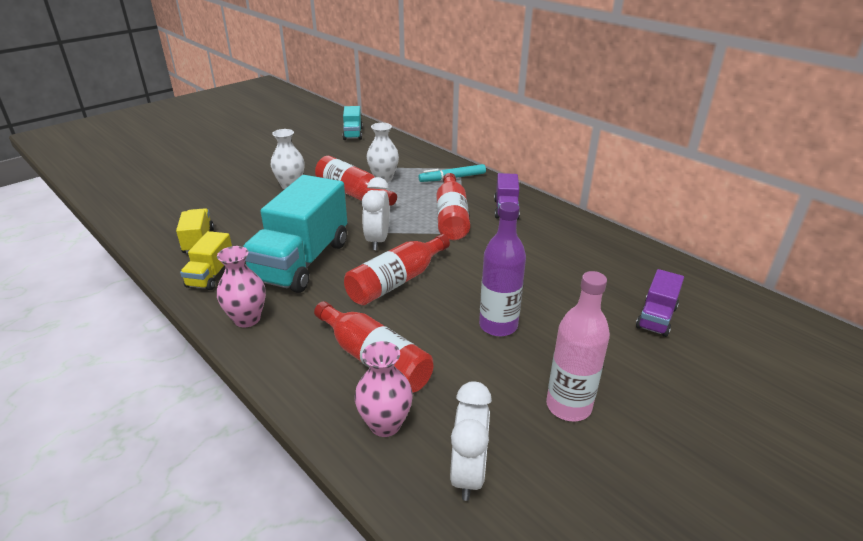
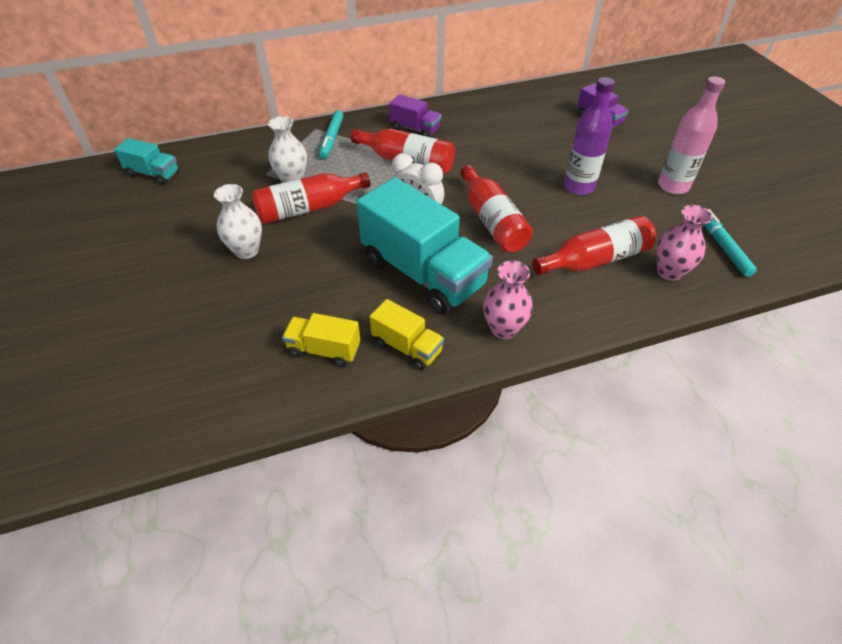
camera: 65 degrees left, 15 degrees up
(468, 473) = (722, 246): white clock -> turquoise marker

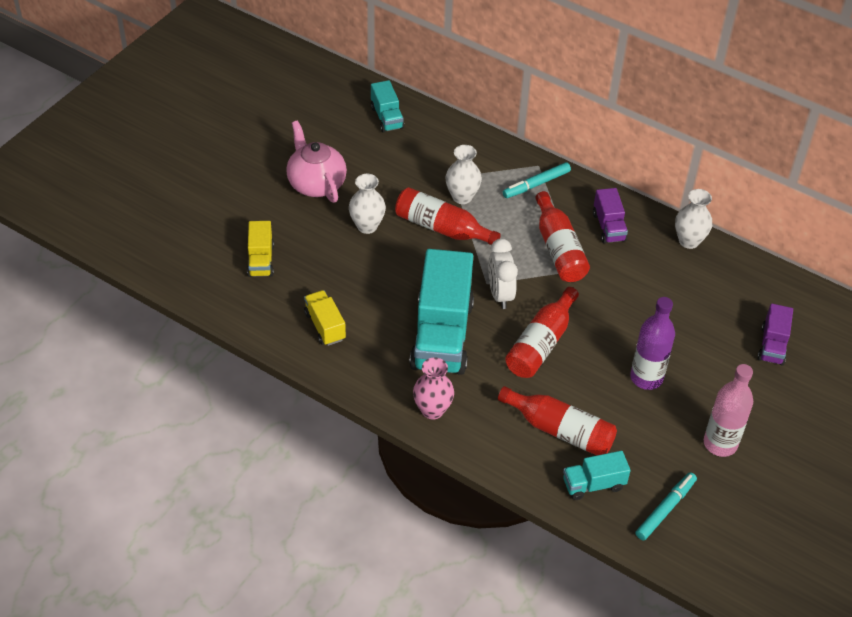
camera: 50 degrees right, 0 degrees up
(154, 256) = (316, 184): none -> pink teapot
(407, 347) = (367, 367): yellow truck -> yellow truck (261, 260)
(469, 104) = (689, 241): none -> white vase
(669, 272) = (593, 484): pink vase -> turquoise truck

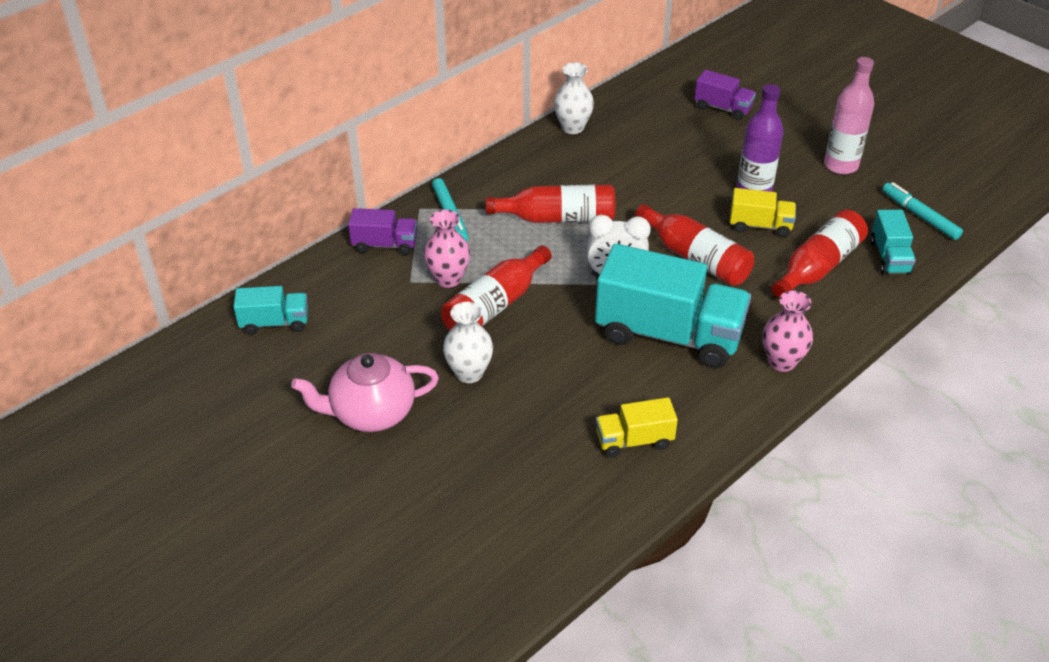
camera: 75 degrees left, 5 degrees down
(261, 260) = (498, 493): yellow truck -> yellow truck (760, 226)
(462, 197) = (448, 279): white vase -> pink vase
(608, 227) = (535, 176): purple truck -> purple truck (385, 244)

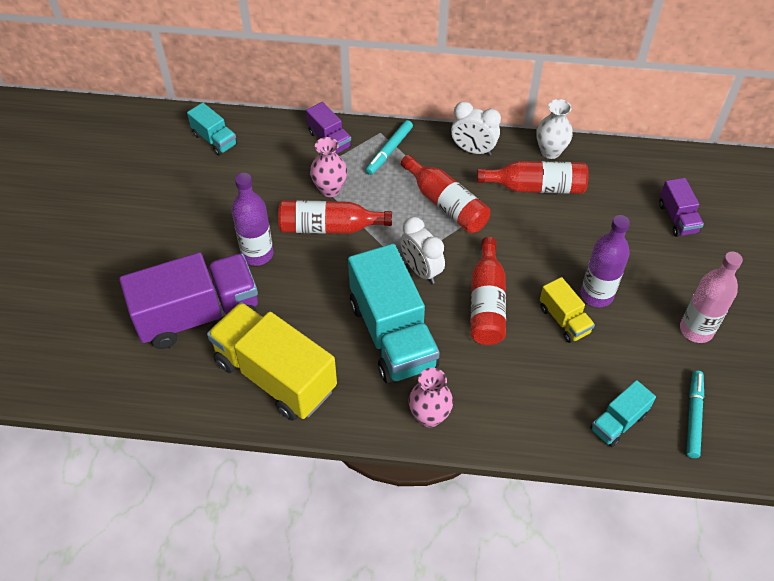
camera: 50 degrees right, 10 degrees up
(371, 413) = (183, 231): pink teapot -> none
(469, 373) = (257, 254): white vase -> purple bottle
(497, 459) = (198, 315): none -> purple truck
(515, 167) = (473, 150): none -> white clock
(634, 440) = (275, 375): yellow truck -> yellow truck, size x2.06
(818, 267) = (556, 382): red bottle -> red bottle (536, 187)

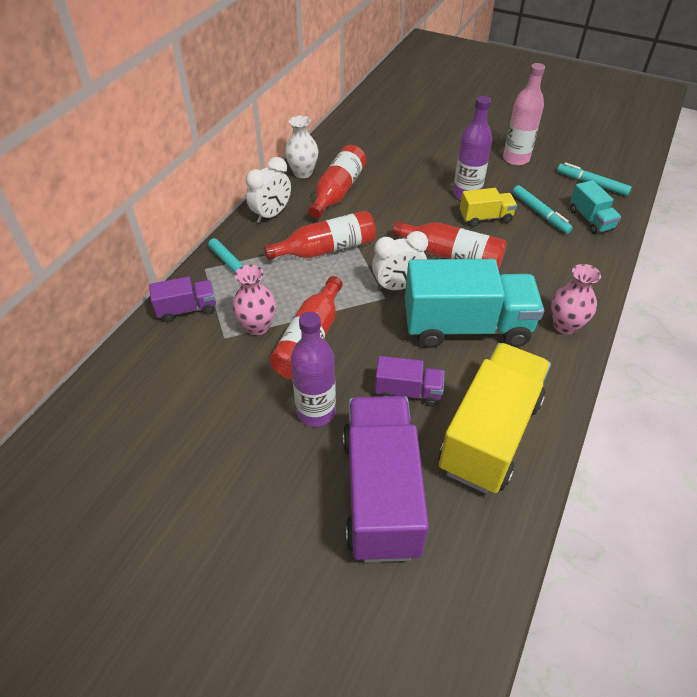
camera: 70 degrees left, 5 degrees down
(214, 140) = (110, 414): turquoise truck -> none
(275, 375) = (490, 434): yellow truck -> yellow truck turned 150 degrees clockwise
(601, 370) = (540, 213): none -> turquoise marker
(677, 218) = (409, 135): purple truck -> purple truck (408, 392)

